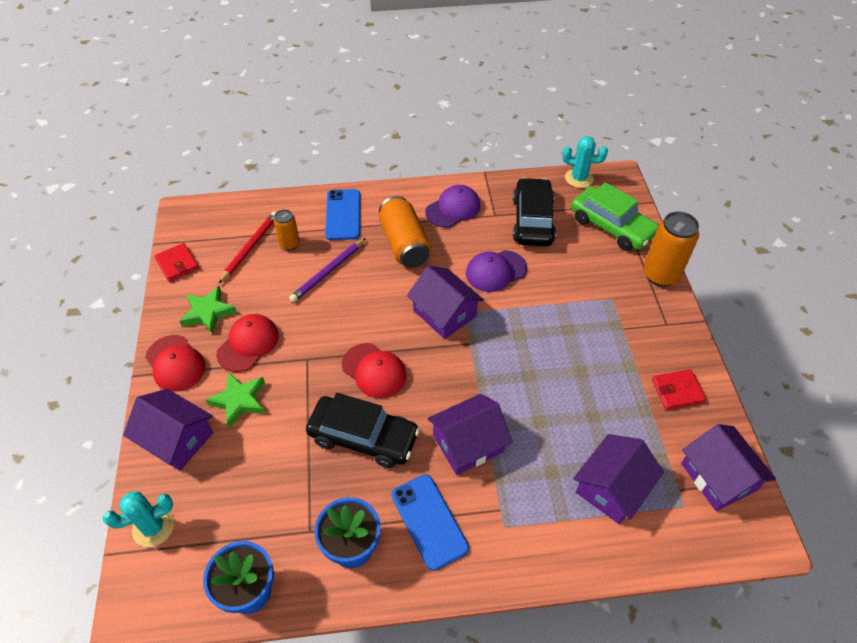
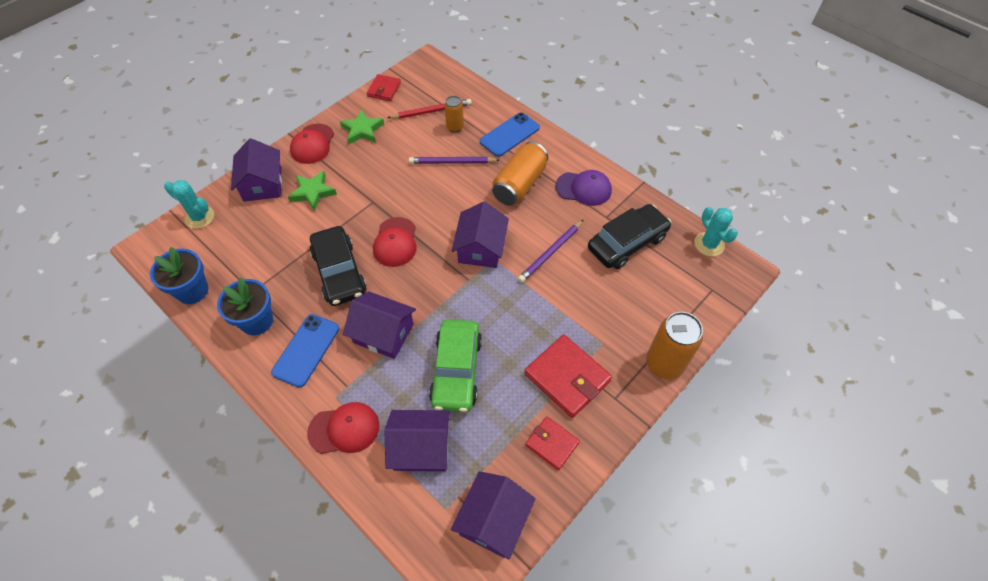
camera: 50 degrees right, 5 degrees up
(248, 344) = (357, 166): red cap -> red cap (344, 429)
(495, 271) = (551, 252): purple cap -> purple pencil
(611, 226) = (680, 298): green car -> green car (456, 370)
(624, 341) = (567, 377): none -> red wallet

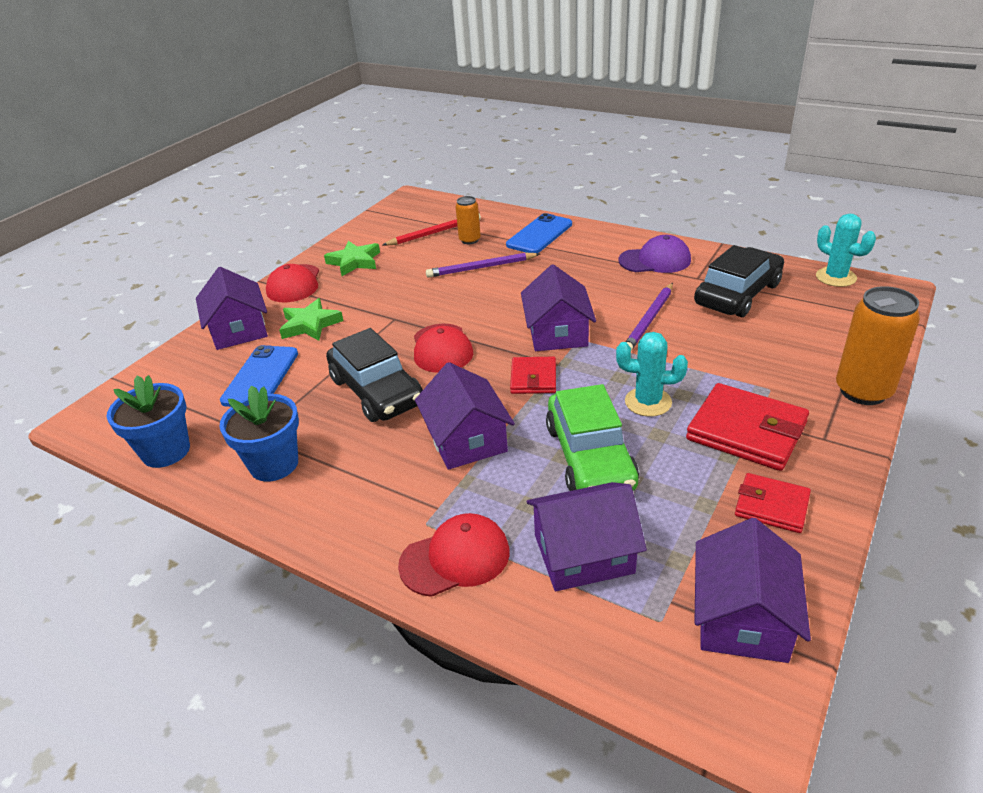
camera: 10 degrees left, 20 degrees down
(199, 217) = (157, 376): turquoise cactus -> turquoise cactus (648, 402)
(306, 350) = (360, 480): blue phone -> blue phone (260, 377)
(383, 333) = (466, 439): purple house -> purple house turned 60 degrees clockwise
(384, 89) = (368, 226): red wallet -> red wallet (533, 378)
(519, 184) = (575, 271): orange can -> none

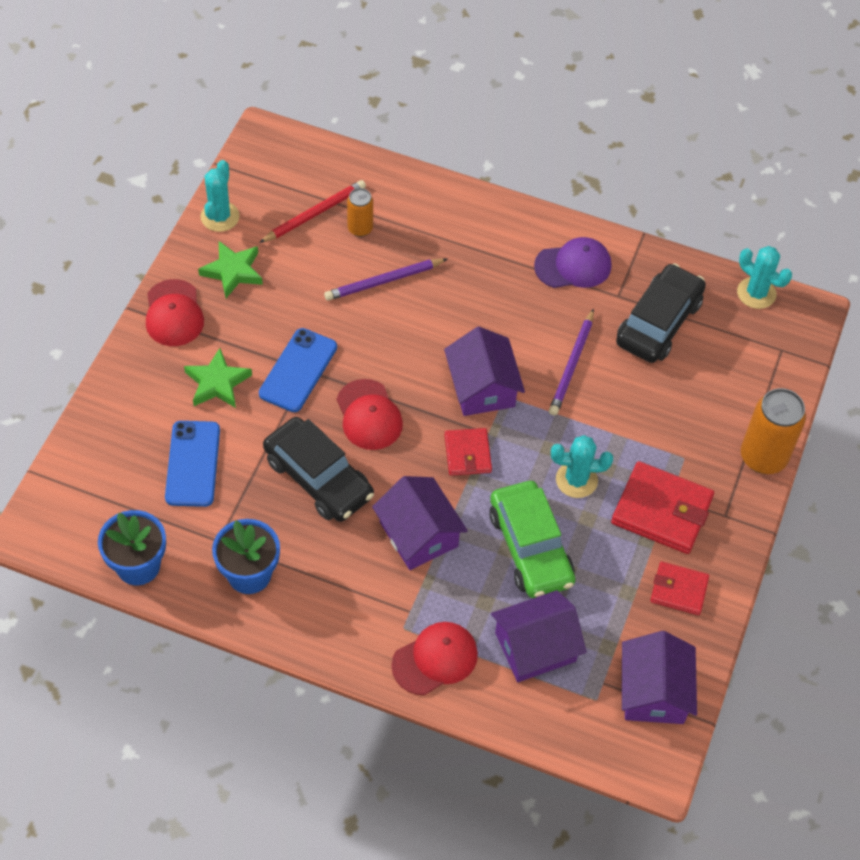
camera: 15 degrees left, 20 degrees up
(238, 329) = (139, 393): purple house -> none
(357, 234) = (220, 217): none -> turquoise cactus
(539, 234) = (440, 217): blue phone -> blue phone (298, 370)

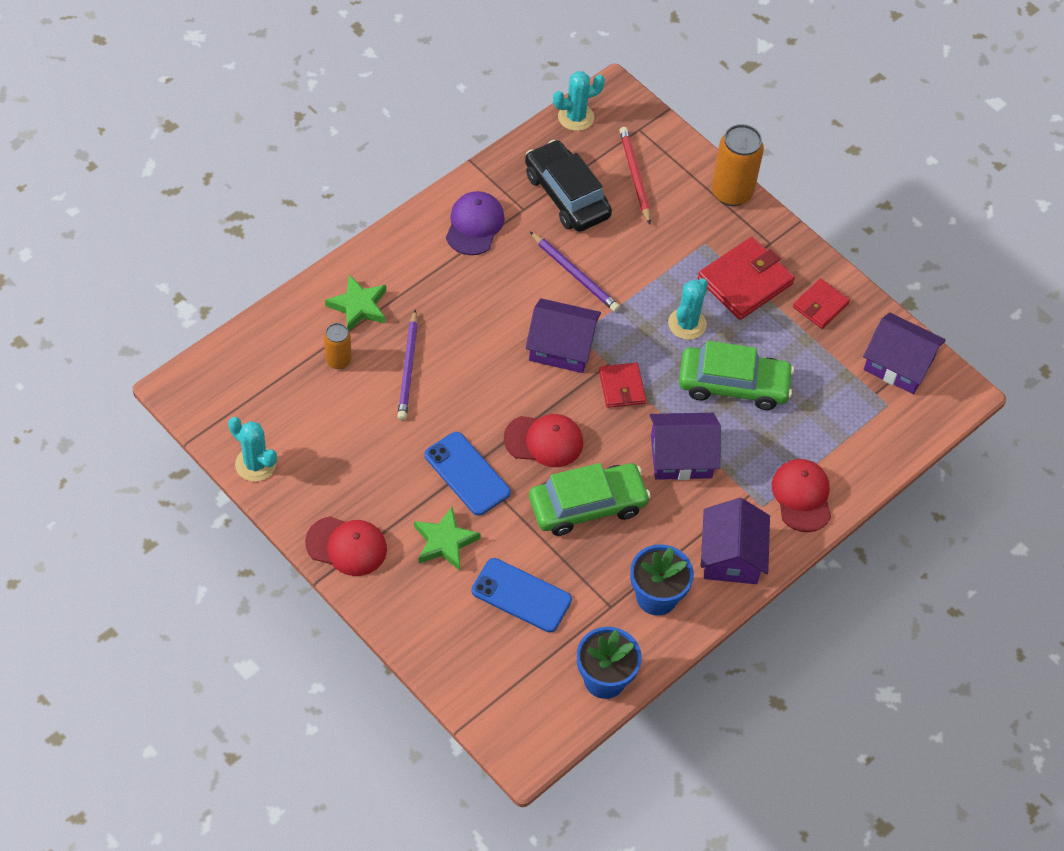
camera: 65 degrees left, 0 degrees up
(233, 271) = (326, 479): green star -> green star (358, 306)
(314, 214) = (299, 388): red pencil -> red pencil (635, 176)
(318, 478) = (587, 505): black car -> green car
(467, 454) = (622, 387): red wallet -> red wallet turned 60 degrees clockwise
(535, 647) = (823, 423): purple house -> purple house (731, 556)

